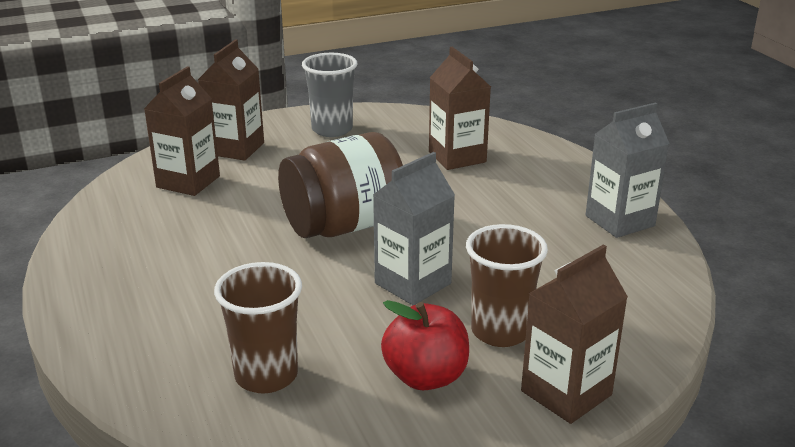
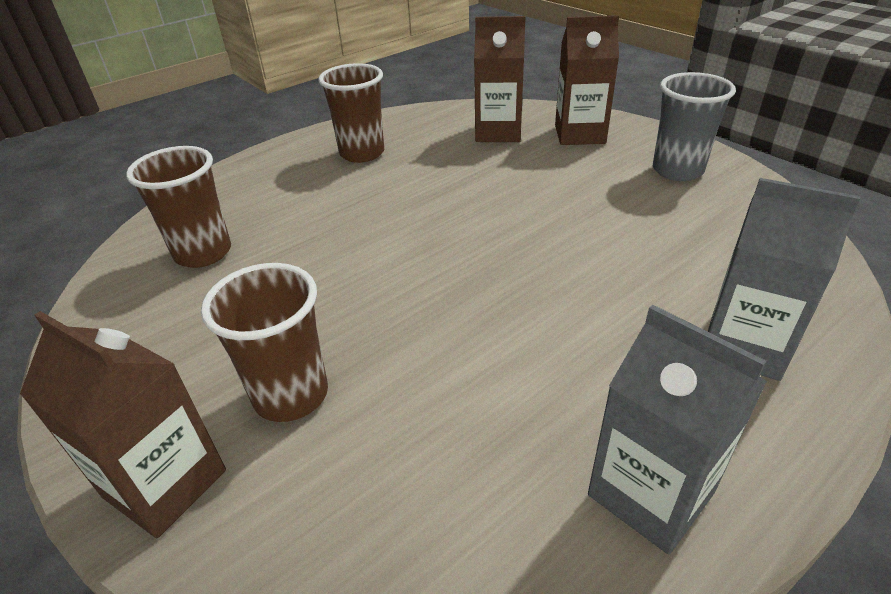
camera: 75 degrees right, 10 degrees up
(147, 260) = (362, 153): none -> brown cup
(344, 226) = (470, 230): brown jar -> none
(413, 283) = (374, 303): grey carton -> grey carton (744, 345)
(426, 377) = (201, 350): red apple -> none
(457, 157) = (703, 272): brown carton -> none

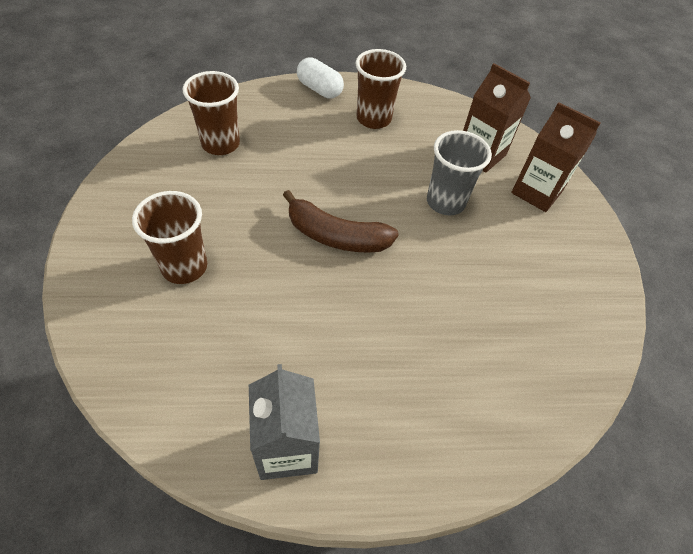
camera: 30 degrees right, 15 degrees up
(165, 483) = (99, 274): brown carton -> none
(274, 157) = (319, 89): none -> white capsule
(442, 260) = (336, 236): none -> brown banana
(677, 170) = (568, 269): grey cup -> grey cup (445, 202)
(744, 345) = (439, 417): grey carton -> none

